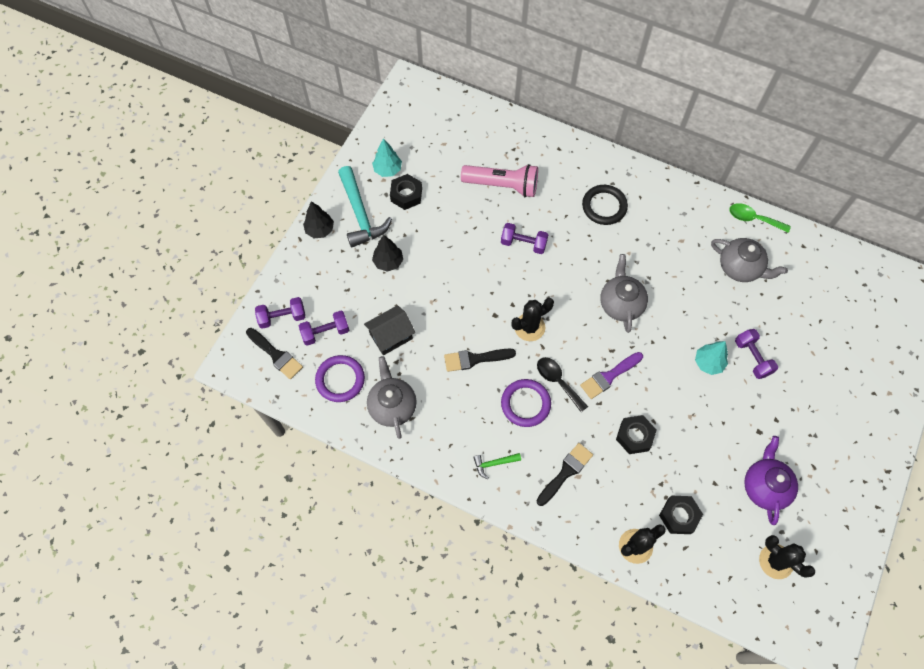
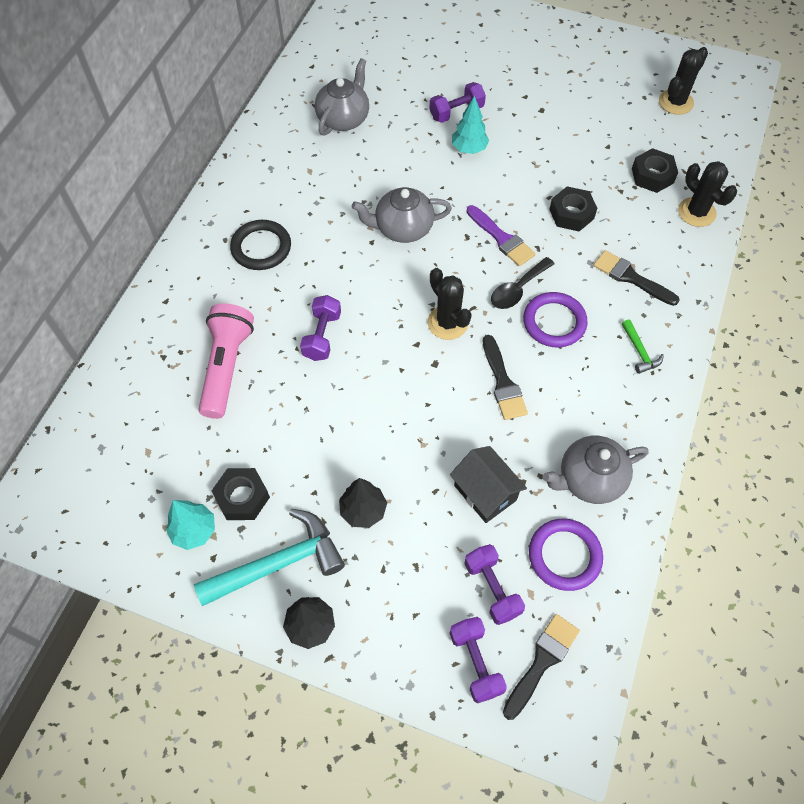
camera: 95 degrees left, 5 degrees down
(753, 219) = (277, 106): green spoon -> none
(765, 486) = (600, 107): purple teapot -> none

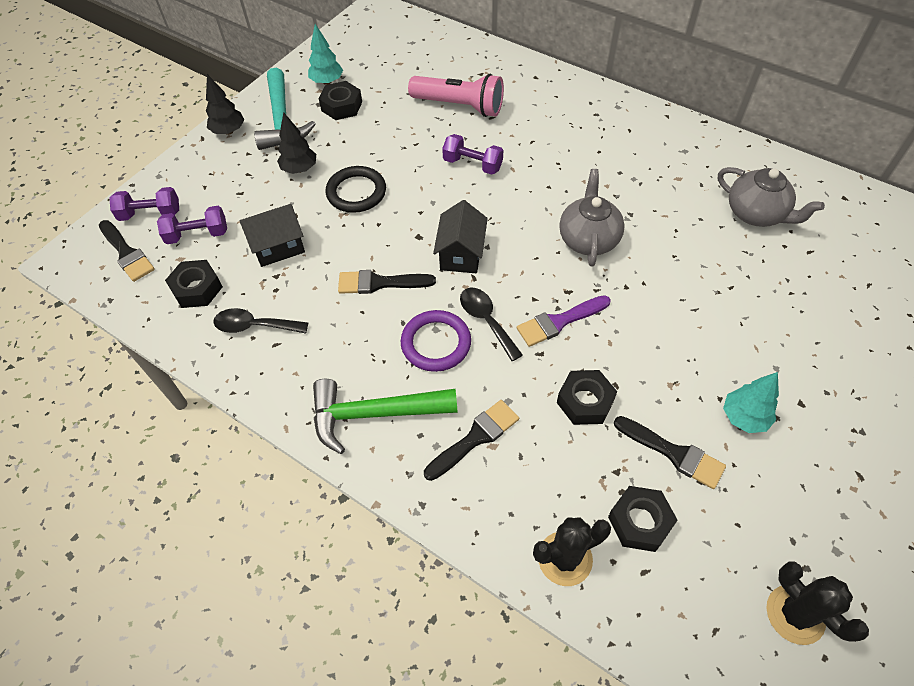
camera: 105 degrees right, 5 degrees down
(261, 247) = (582, 136): black ring -> black ring (356, 192)
(447, 323) = (461, 254): black cactus -> black house
(456, 112) = (768, 320): purple dumbbell -> none
(469, 149) = (703, 320): turquoise tree -> turquoise tree (744, 417)
(564, 556) = (197, 289): purple ring -> black nut
(589, 479) = (254, 326): grey teapot -> black spoon
(593, 161) = (673, 453): none -> black brush
(640, 352) = (373, 414): green hammer -> green hammer, size x2.13

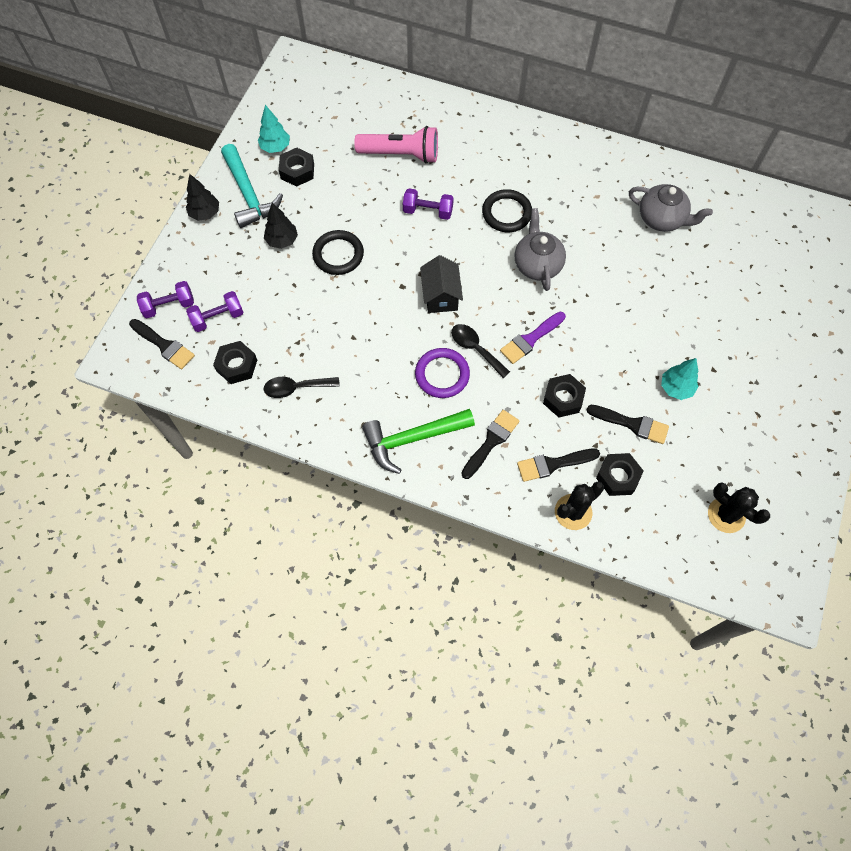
camera: 15 degrees left, 10 degrees up
(278, 247) = (290, 316): black house -> none
(380, 283) = (383, 333): black brush -> black brush (553, 464)
(564, 180) = (506, 213): none -> black ring

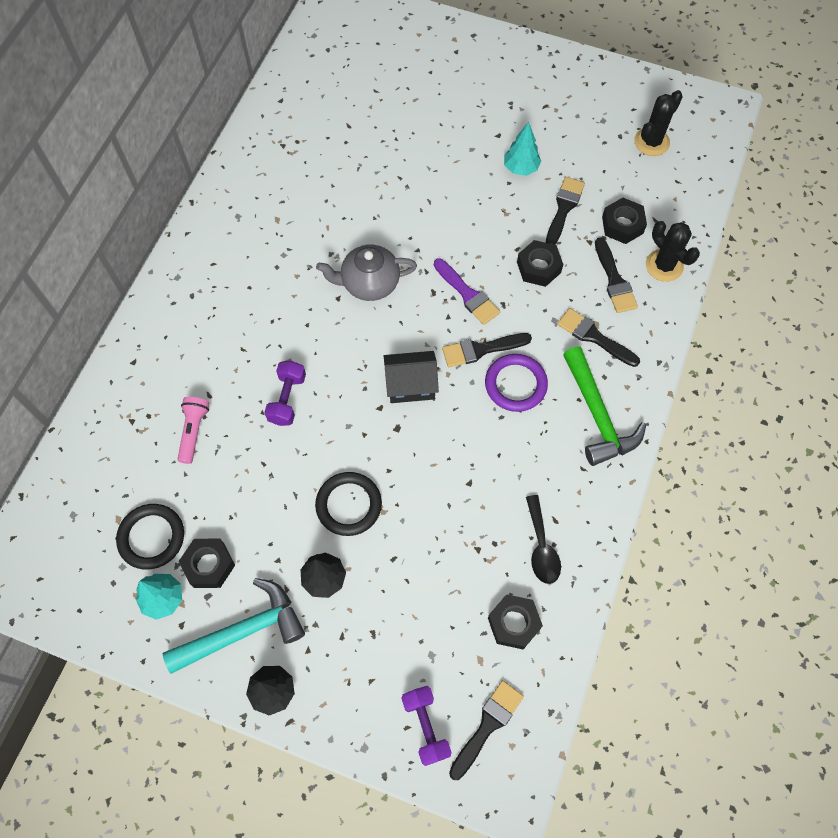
camera: 90 degrees left, 0 degrees up
(218, 318) = (444, 655): purple dumbbell -> none
(401, 154) = (194, 431): pink flashlight -> pink flashlight, size x0.60
(475, 349) = (481, 349): black spoon -> black brush
(506, 213) = (295, 312): black ring -> black ring (151, 537)
(662, 219) = (312, 161): grey teapot -> none

